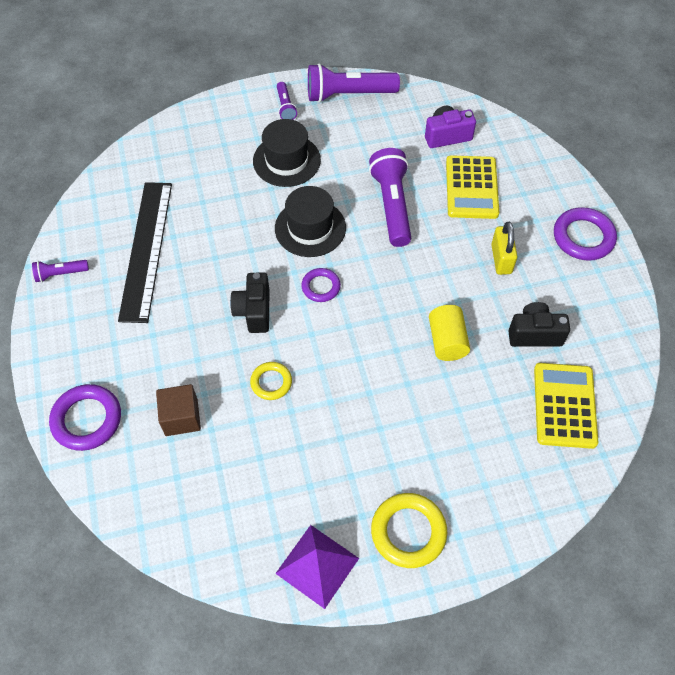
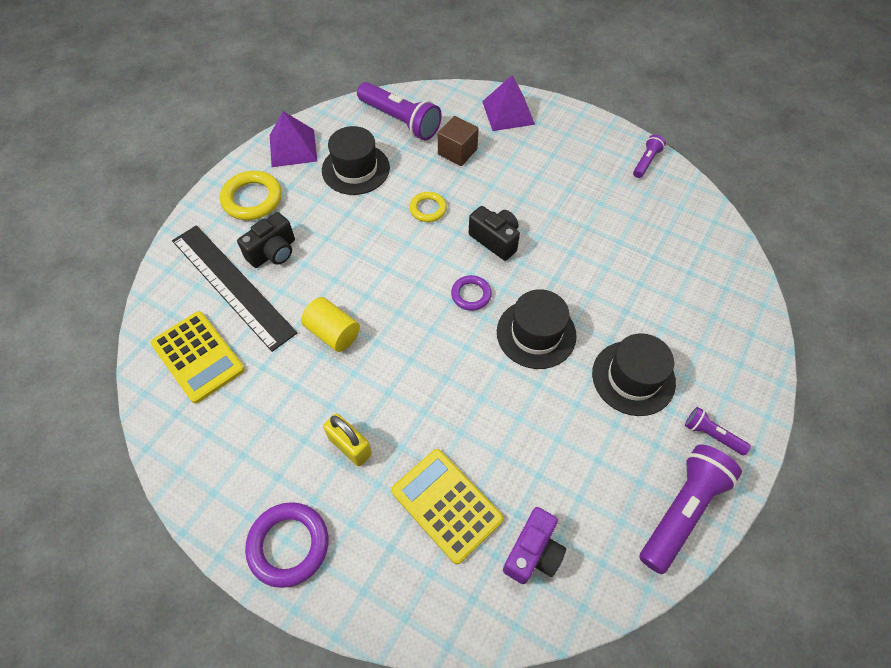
camera: 135 degrees right, 0 degrees up
(87, 419) = (508, 112): purple ring -> purple pyramid
(146, 249) = (622, 218): black ruler -> black ruler (232, 285)
(286, 481) = (355, 169): none -> black hat
(392, 205) = (497, 415): purple flashlight -> purple flashlight (400, 120)
(534, 334) = (265, 397): black camera -> black camera (273, 252)

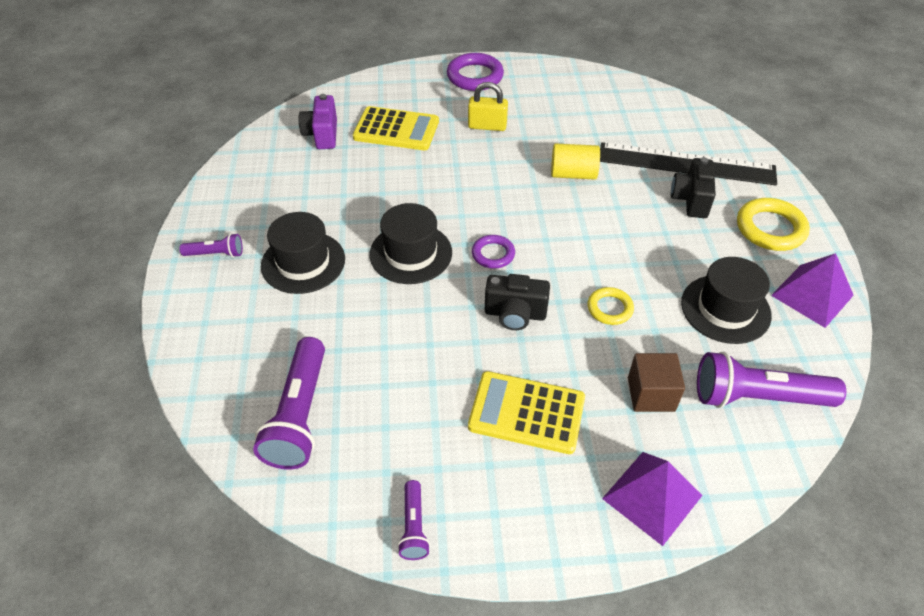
camera: 145 degrees right, 10 degrees down
(198, 357) = (645, 118): yellow calculator -> yellow calculator (526, 412)
(681, 511) = (225, 197): purple flashlight -> purple flashlight (299, 415)

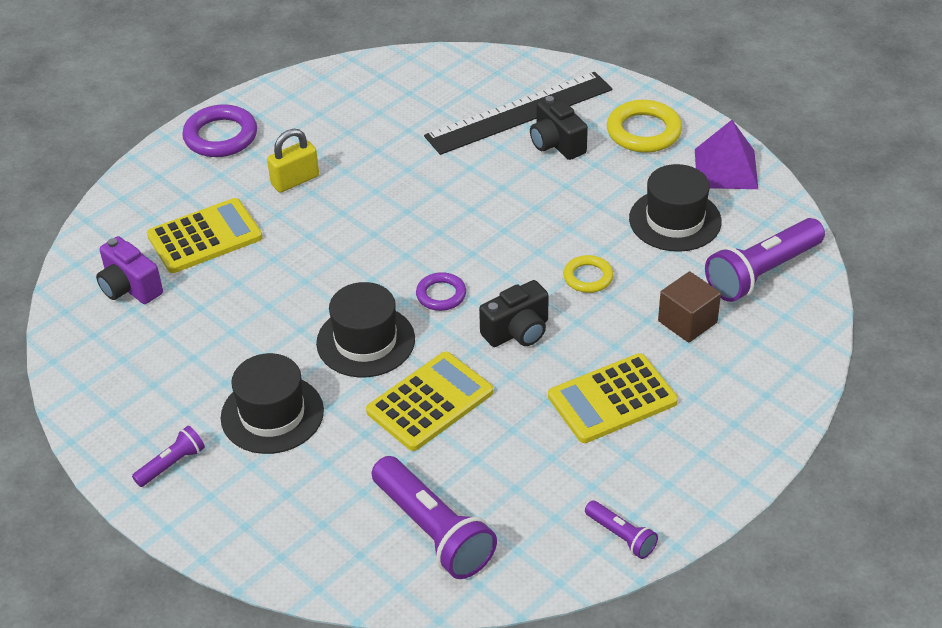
camera: 40 degrees left, 5 degrees down
(402, 322) = (430, 402): none -> yellow calculator
(573, 174) = (430, 180): yellow cylinder -> none
(652, 496) = (761, 392): purple pyramid -> none

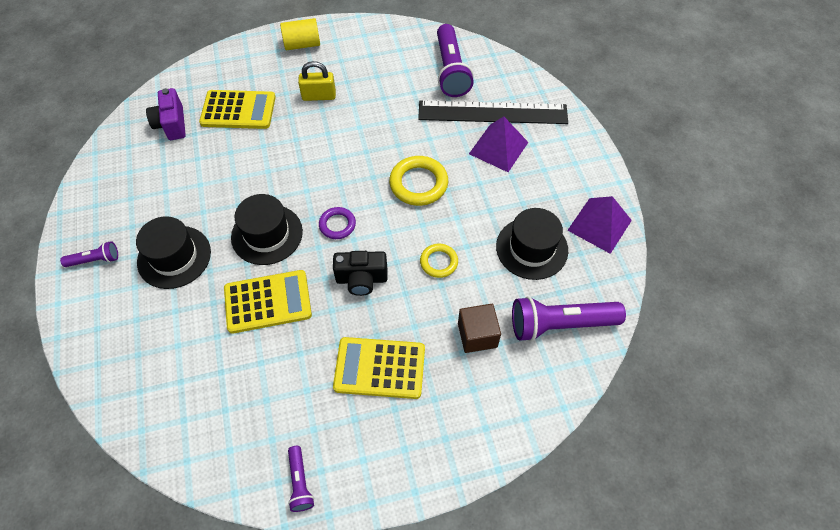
camera: 30 degrees right, 15 degrees up
(220, 136) = (302, 44): purple ring -> yellow cylinder
(433, 530) = (193, 401): purple flashlight -> purple flashlight (451, 70)
(556, 144) = (498, 148): black camera -> purple pyramid
(643, 131) = (564, 167): yellow ring -> yellow ring (418, 183)

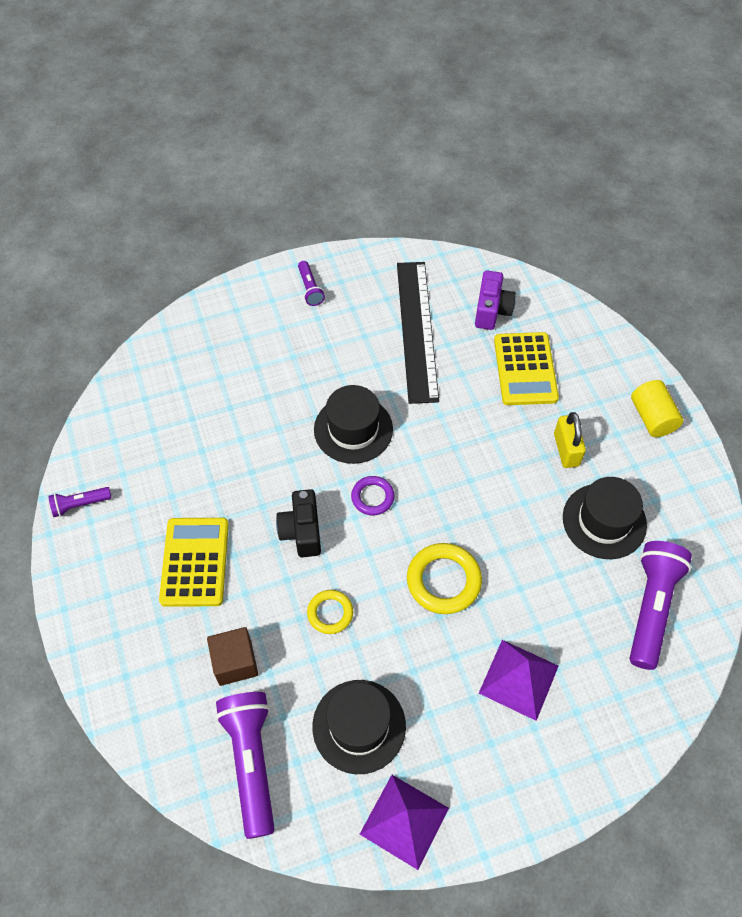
camera: 85 degrees right, 0 degrees up
(172, 124) = (492, 310): purple camera -> purple camera turned 120 degrees clockwise
(174, 257) = (318, 352): black hat -> black hat (604, 521)
(268, 302) = (269, 445): yellow calculator -> none
(451, 70) = (651, 607): purple flashlight -> purple flashlight turned 120 degrees clockwise
(492, 112) = (582, 669): black ruler -> black ruler (417, 330)

